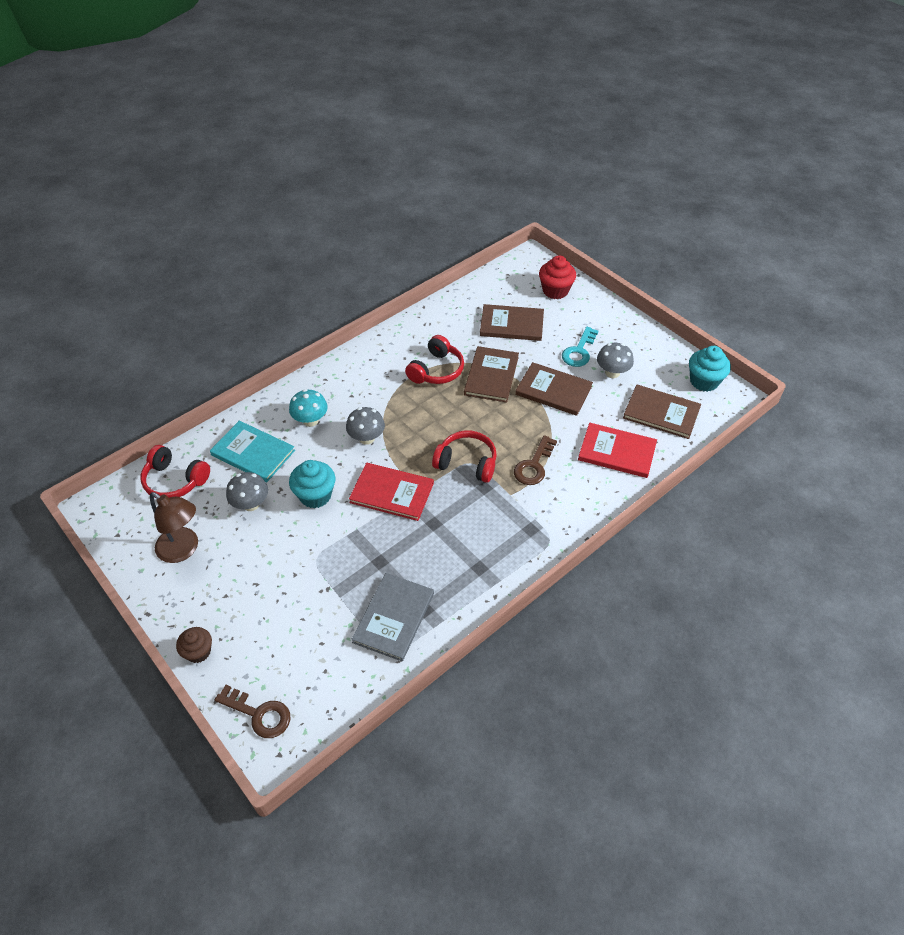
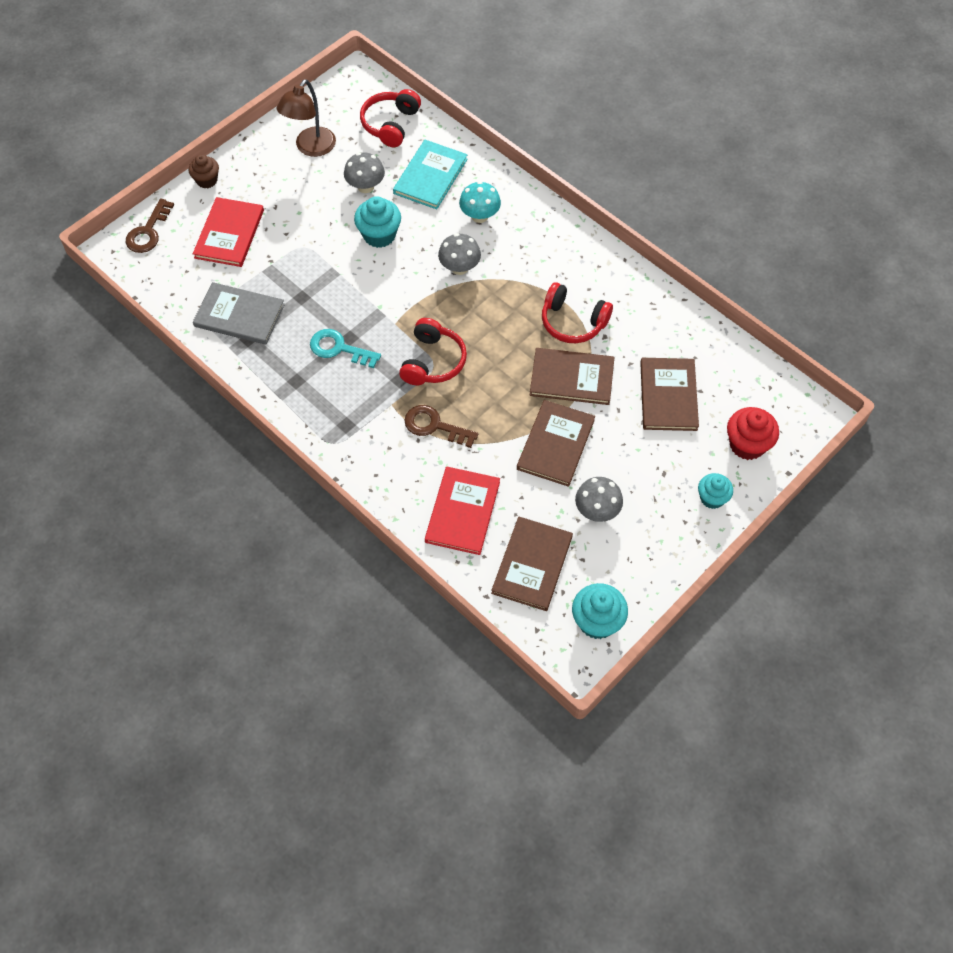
camera: 85 degrees right, 10 degrees up
(392, 493) = (386, 298): red book -> red book (229, 234)
(579, 351) = (631, 473): turquoise key -> turquoise key (339, 348)
(599, 313) = (712, 498): none -> turquoise cupcake

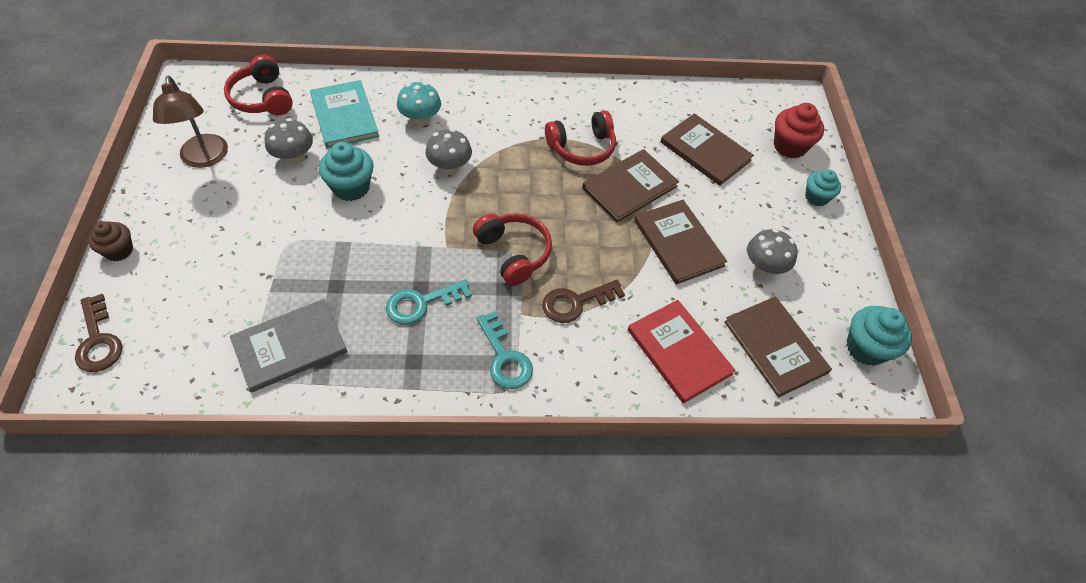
camera: 50 degrees left, 5 degrees down
(229, 234) = (197, 282): red book -> none
(350, 423) = (504, 357): none -> turquoise key

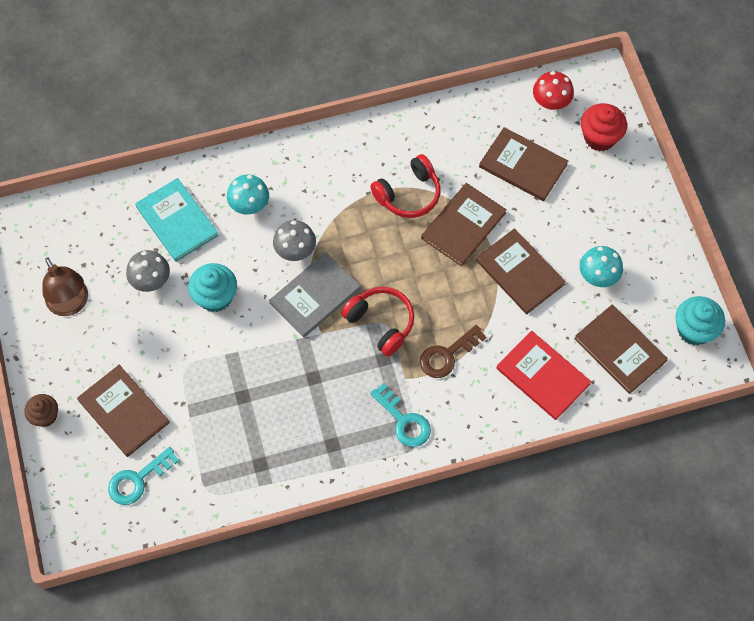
camera: 10 degrees left, 10 degrees up
(98, 340) = (72, 498): brown key -> none
(202, 268) = (123, 411): none -> brown book
(262, 98) = (91, 222): red headphones -> none
(290, 346) = (228, 460): grey book -> grey book (315, 296)
(421, 303) = (319, 392): turquoise key -> turquoise key (138, 479)
(745, 108) = (550, 102): none -> red mushroom
(763, 267) = (598, 276): grey mushroom -> turquoise mushroom
(816, 197) = (632, 189): turquoise cupcake -> none

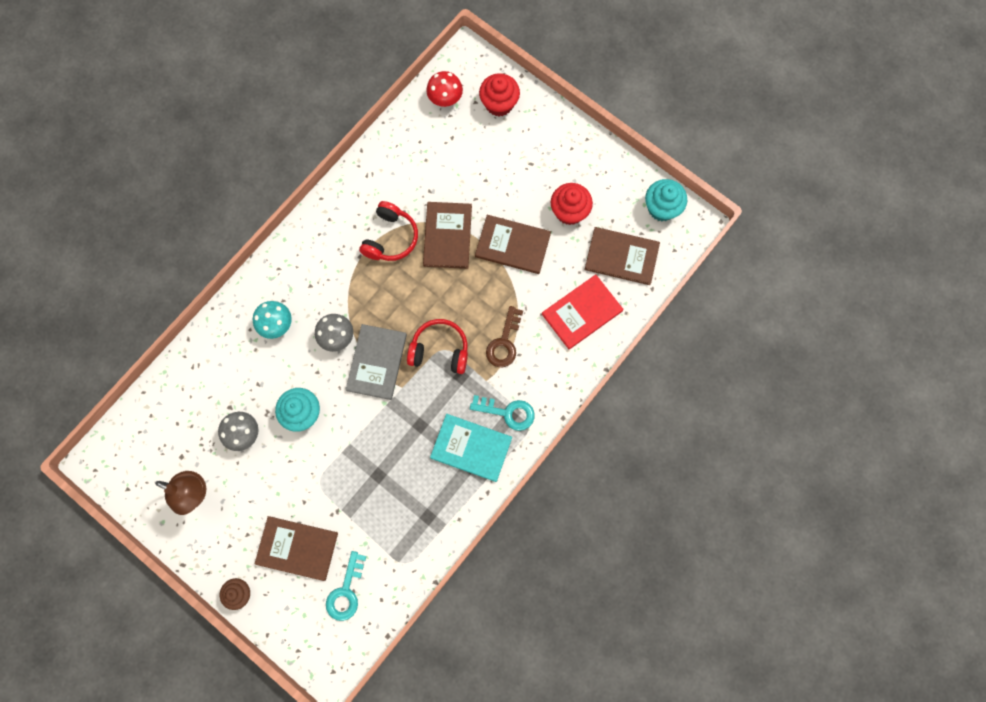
camera: 35 degrees left, 10 degrees up
(177, 221) = (229, 374): turquoise book -> turquoise book (471, 448)
(523, 165) = (459, 161): brown book -> none
(543, 376) = (582, 312): red book -> red book turned 45 degrees counterclockwise
(598, 276) = (569, 211): turquoise mushroom -> red cupcake

